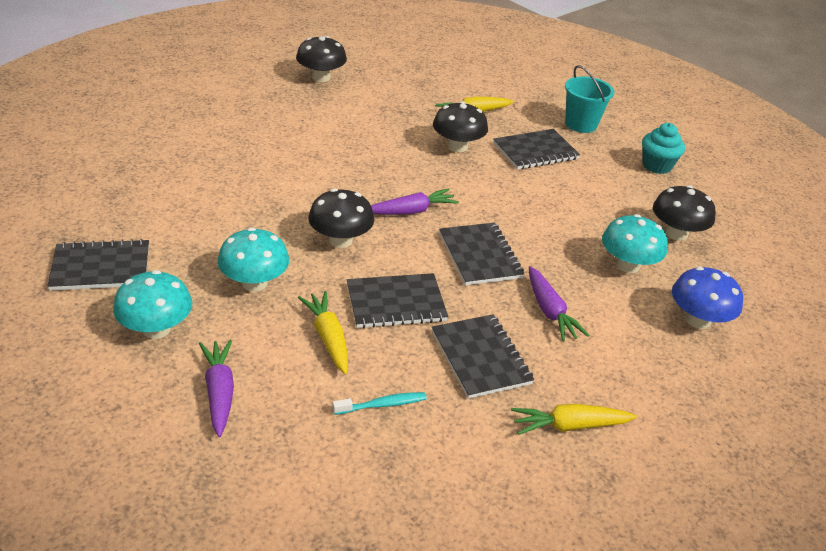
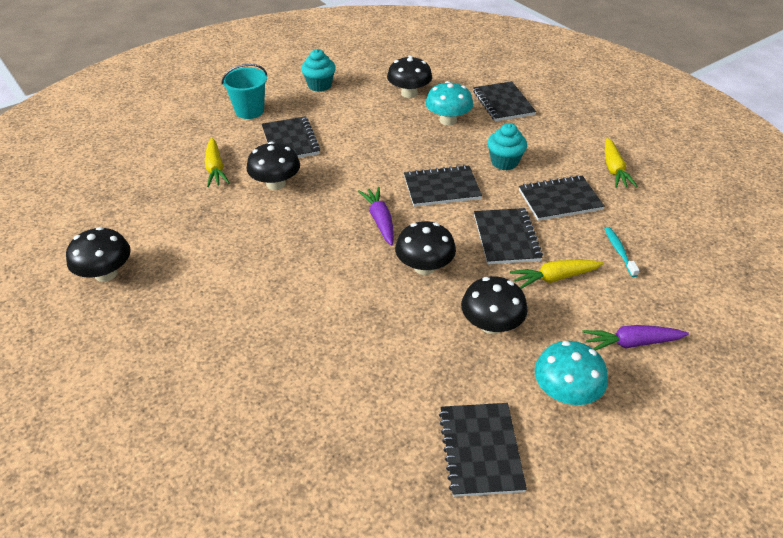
camera: 80 degrees left, 5 degrees up
(254, 283) = (491, 325): turquoise mushroom -> black mushroom
(550, 311) = (504, 162): purple carrot -> turquoise cupcake
(698, 320) = (503, 103): blue mushroom -> black notebook

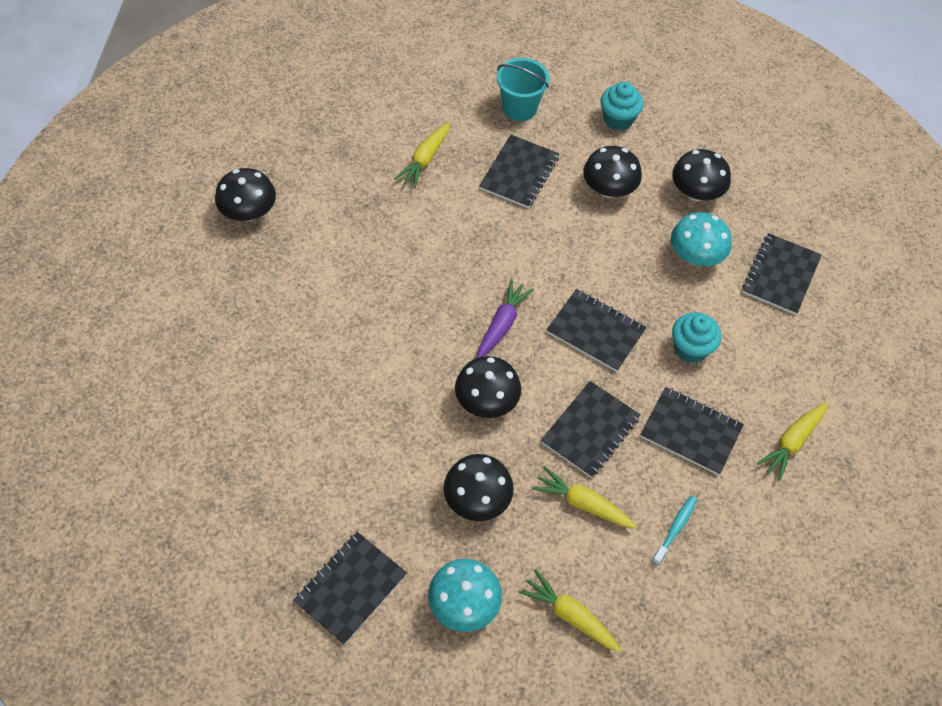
camera: 40 degrees right, 15 degrees up
(276, 184) = (457, 216): black mushroom -> black mushroom (608, 189)
(631, 343) = (569, 615): purple carrot -> yellow carrot

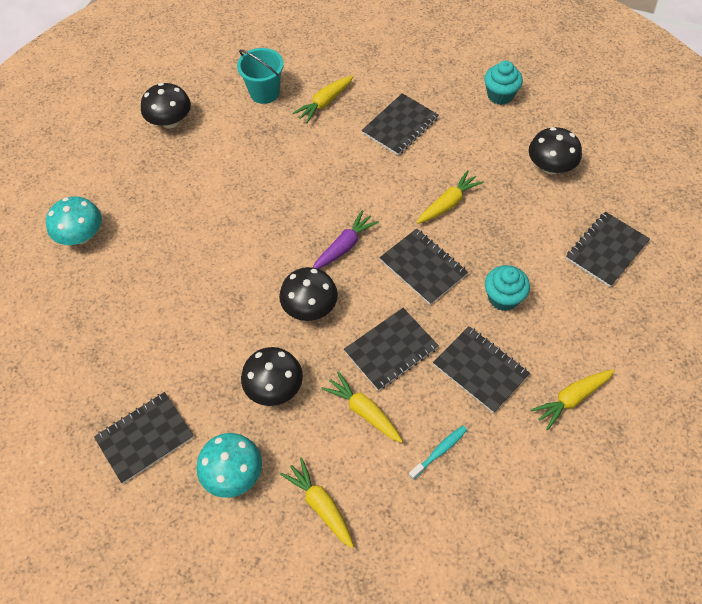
camera: 20 degrees right, 0 degrees up
(519, 108) = (418, 74): turquoise bucket -> turquoise bucket (264, 92)
(600, 253) = (448, 203): none -> yellow carrot
(608, 189) = (473, 151): black mushroom -> none
(695, 256) = (533, 220): turquoise mushroom -> turquoise mushroom (81, 235)

